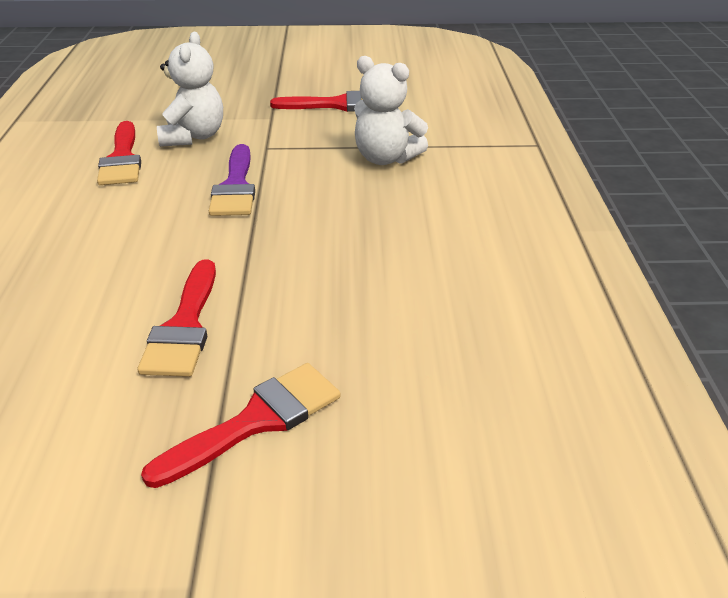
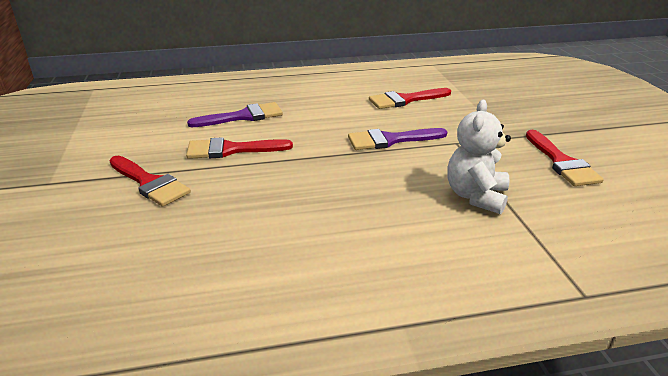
camera: 80 degrees right, 5 degrees down
(61, 311) = (243, 116): none -> purple brush
(193, 137) = (452, 115): white teddy bear -> none

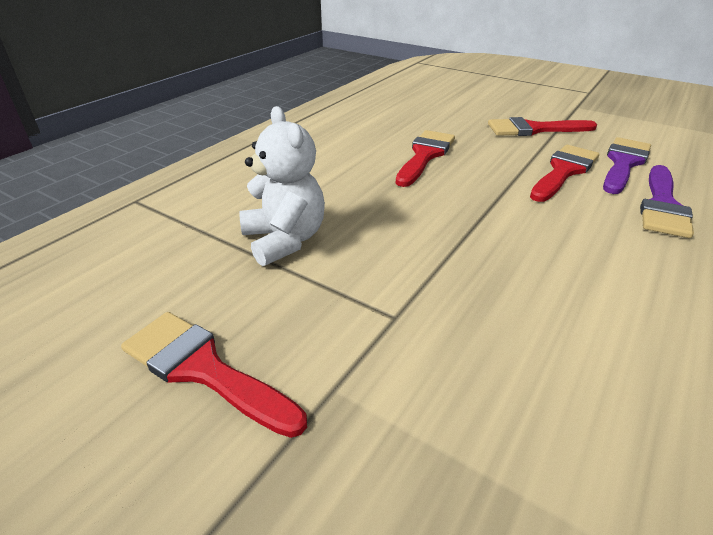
camera: 135 degrees right, 5 degrees up
(390, 140) = (473, 266): purple brush -> purple brush (623, 163)
(405, 100) = (626, 388): red brush -> red brush (425, 155)

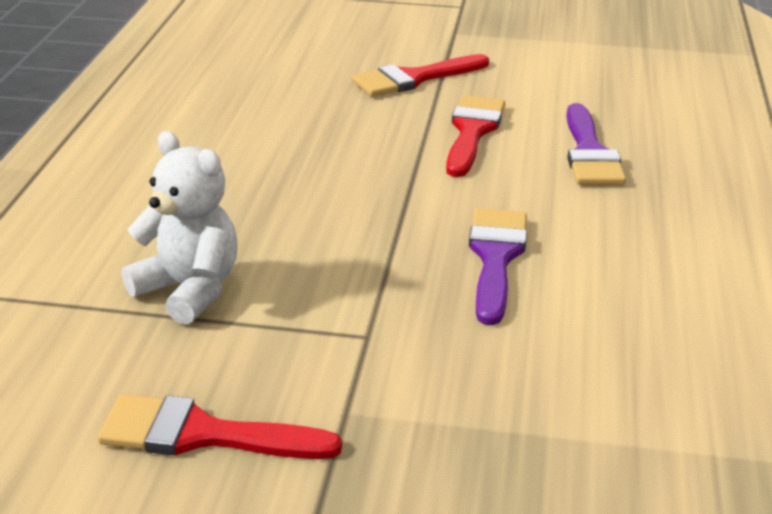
camera: 25 degrees left, 5 degrees down
(425, 155) = (294, 144): red brush -> none
(623, 163) = (535, 107): purple brush -> purple brush (495, 258)

